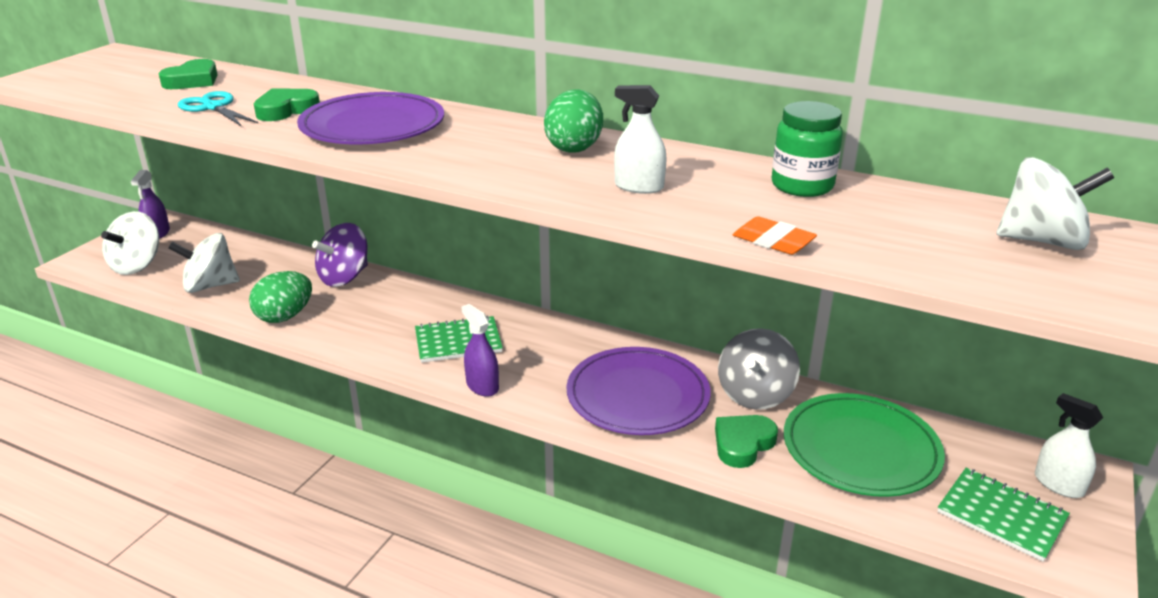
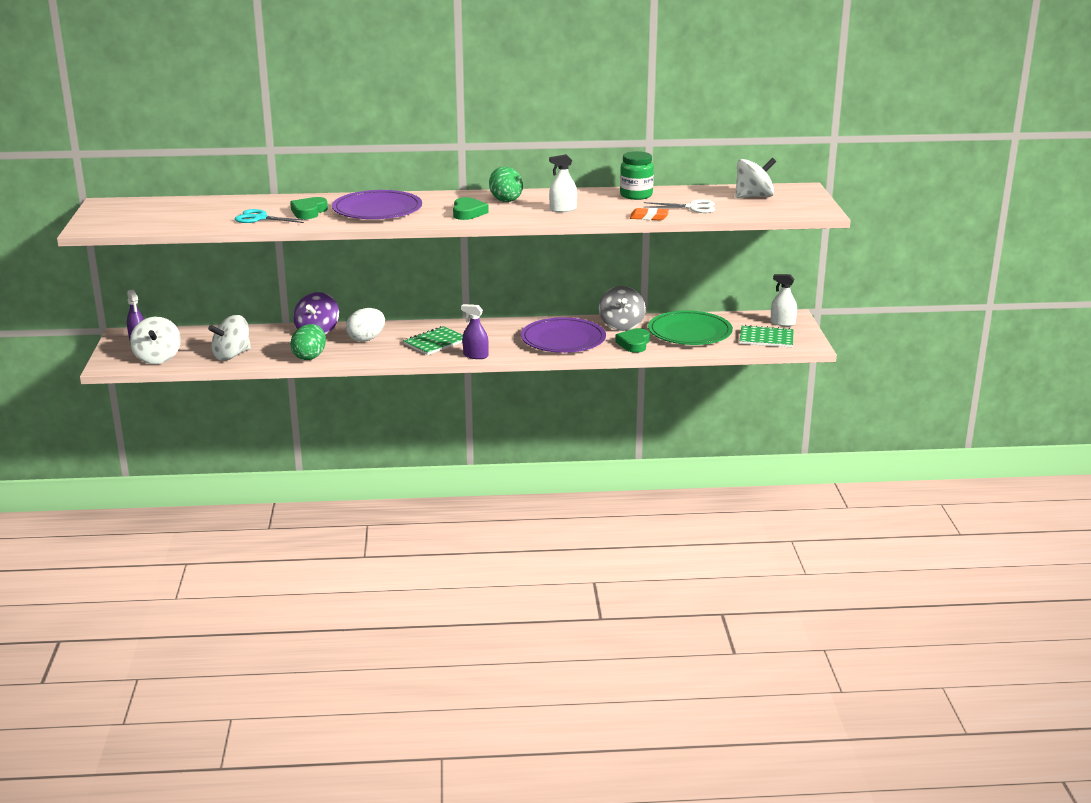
camera: 30 degrees left, 5 degrees down
(193, 81) = (209, 208): green heart -> green heart (468, 212)
(383, 307) = (366, 339): none -> white egg
(884, 238) = (692, 207): none -> white scissors

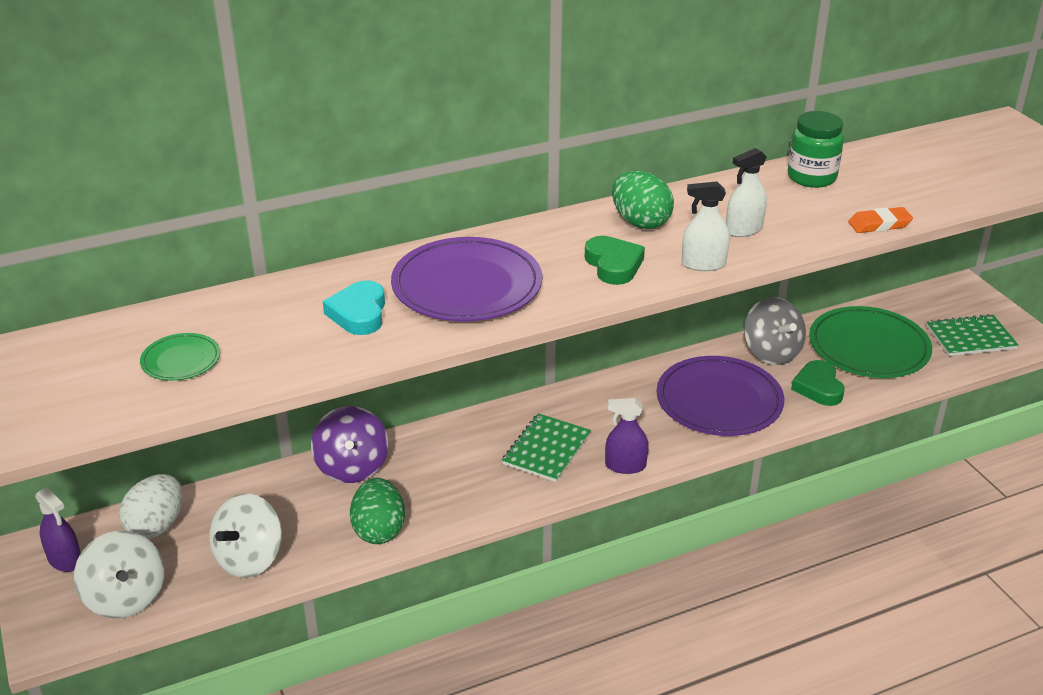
camera: 20 degrees left, 10 degrees up
(203, 215) = (181, 360): none -> green plate
(260, 218) = (289, 349): turquoise scissors -> none
(309, 212) = (359, 313): green heart -> turquoise heart
(366, 339) = (439, 466): white egg -> white egg (156, 525)
(692, 207) = (913, 190): white scissors -> none
(754, 197) = (965, 152): white spinning top -> none
(782, 323) = (964, 303): white spray bottle -> white spray bottle (703, 264)

